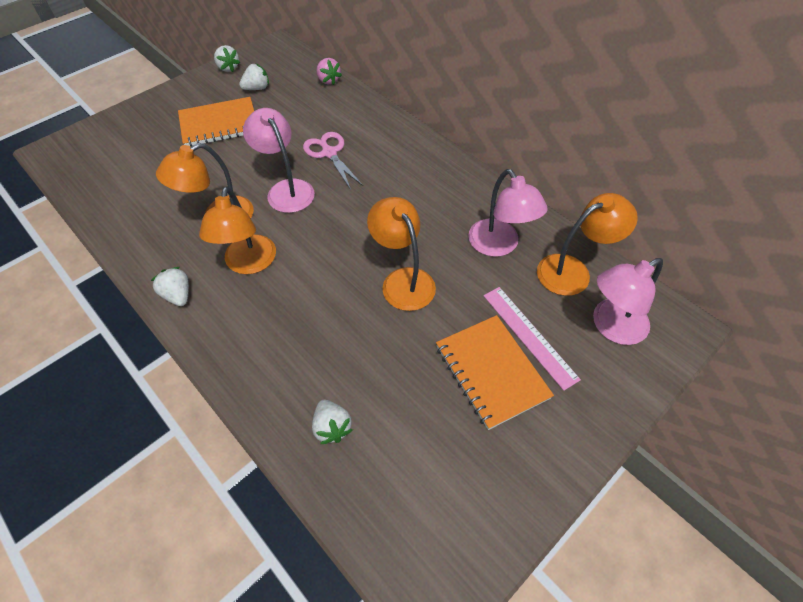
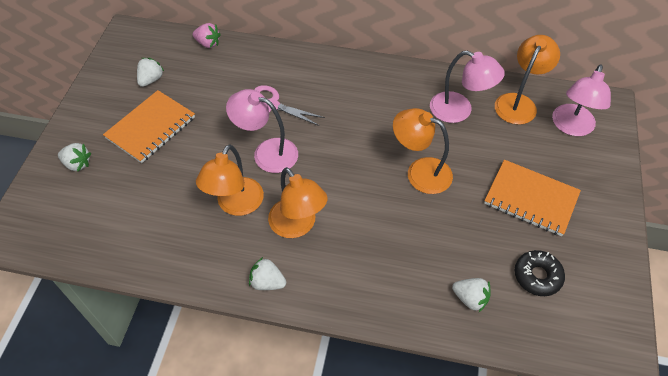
camera: 35 degrees left, 0 degrees up
(228, 68) = (103, 73): white strawberry -> white strawberry (77, 164)
(421, 452) = (537, 276): none -> black donut
(529, 336) = (531, 161): pink ruler -> none

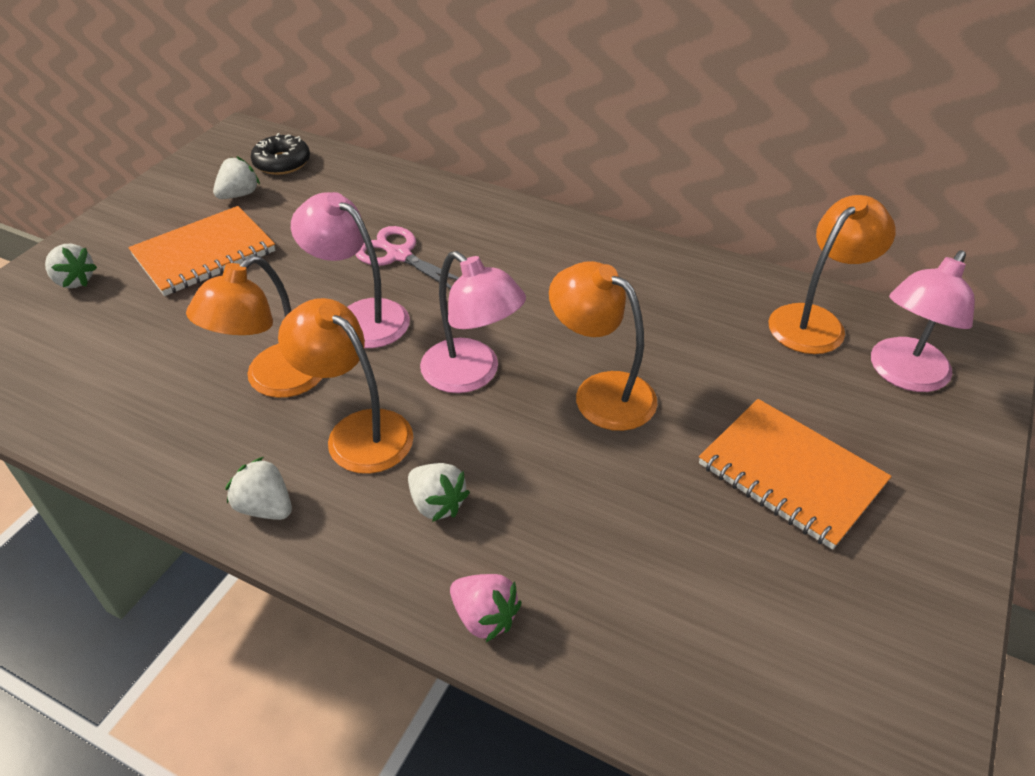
camera: 15 degrees right, 10 degrees down
(208, 43) = (344, 164): pink strawberry -> pink strawberry (484, 617)
(297, 226) = (357, 431): orange lamp -> orange lamp turned 150 degrees clockwise
(459, 111) = (704, 315): pink lamp -> pink lamp (471, 375)
(470, 298) = (615, 620): white strawberry -> white strawberry (437, 504)
(537, 276) = (762, 610): black donut -> black donut (282, 163)

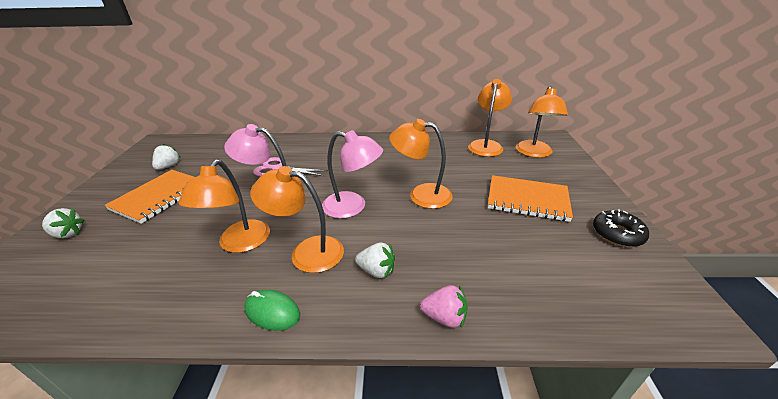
camera: 25 degrees left, 10 degrees down
(265, 507) = (272, 312): white strawberry -> green mouse
(282, 163) = (188, 148): black donut -> black donut (617, 234)
(903, 375) = (534, 153): pink lamp -> orange lamp

